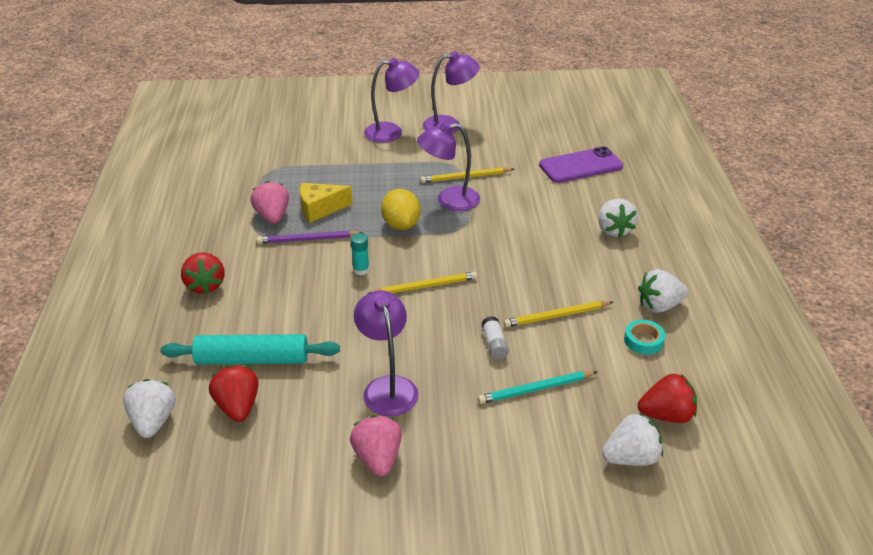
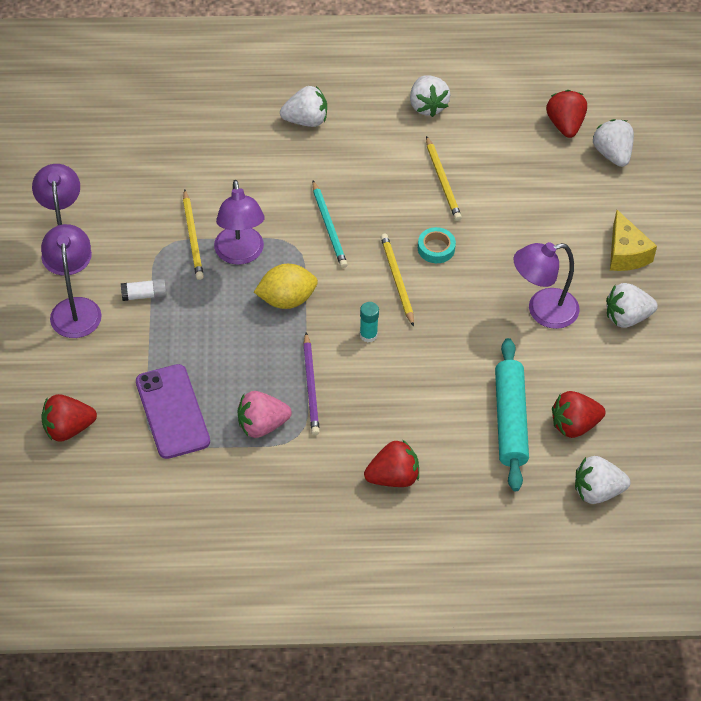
camera: 90 degrees left, 15 degrees up
(284, 136) = (68, 429): none -> red strawberry
(320, 209) = (249, 378): yellow cheese -> yellow cheese (626, 253)
(378, 458) = (627, 317): pink strawberry -> white strawberry
(494, 344) = (483, 230): white glue stick -> white glue stick (144, 295)
(535, 389) = (540, 205): turquoise pencil -> turquoise pencil (329, 227)
(580, 166) = (179, 131): purple phone -> purple phone (172, 411)
(643, 340) = (475, 124): turquoise tape -> turquoise tape (436, 248)

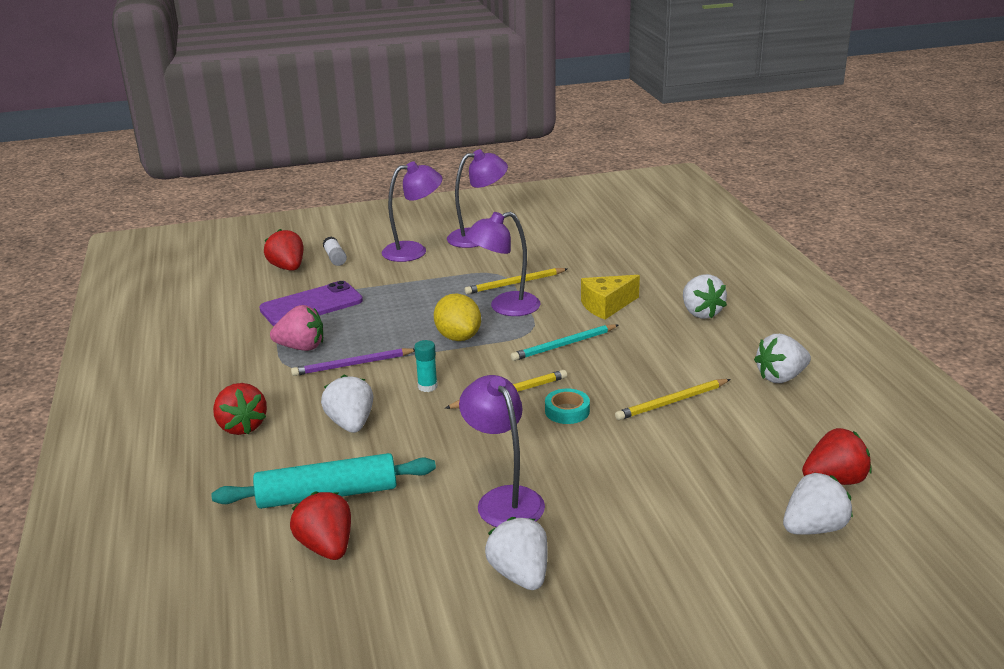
camera: 80 degrees right, 25 degrees down
(144, 295) = (438, 274): white glue stick -> white glue stick (335, 258)
(262, 425) = (301, 347): pink strawberry -> pink strawberry turned 120 degrees clockwise
(597, 491) = (223, 579): white strawberry -> white strawberry (351, 424)
(626, 253) = (635, 561): yellow cheese -> yellow cheese (606, 306)

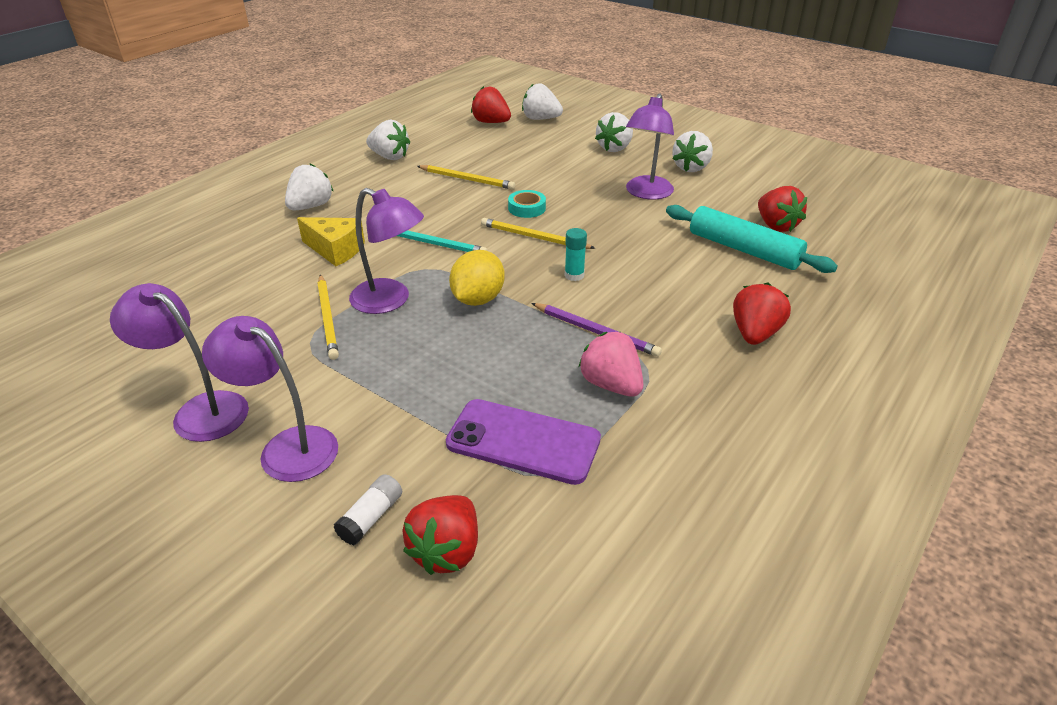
camera: 130 degrees left, 10 degrees up
(326, 547) = (776, 226): red strawberry -> red strawberry turned 45 degrees counterclockwise
(351, 424) = (669, 283): white strawberry -> white strawberry (615, 148)
(515, 283) = (328, 318): yellow pencil -> yellow pencil turned 45 degrees clockwise

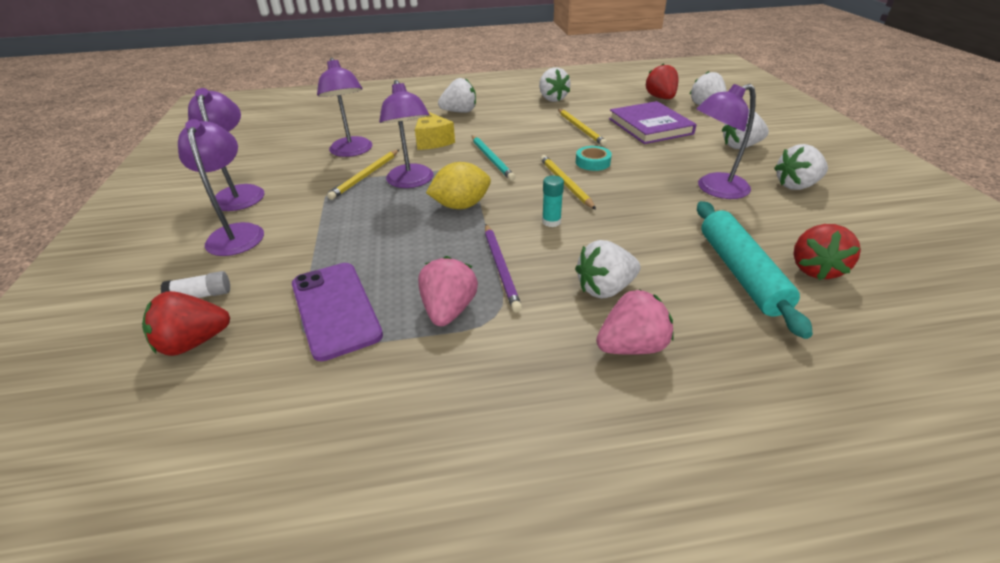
camera: 45 degrees right, 0 degrees up
(260, 301) = (352, 151): none -> purple lamp
(523, 155) = (650, 126): none -> purple book
(686, 306) = (605, 289): none -> white strawberry
(754, 334) = (631, 346): red strawberry -> pink strawberry

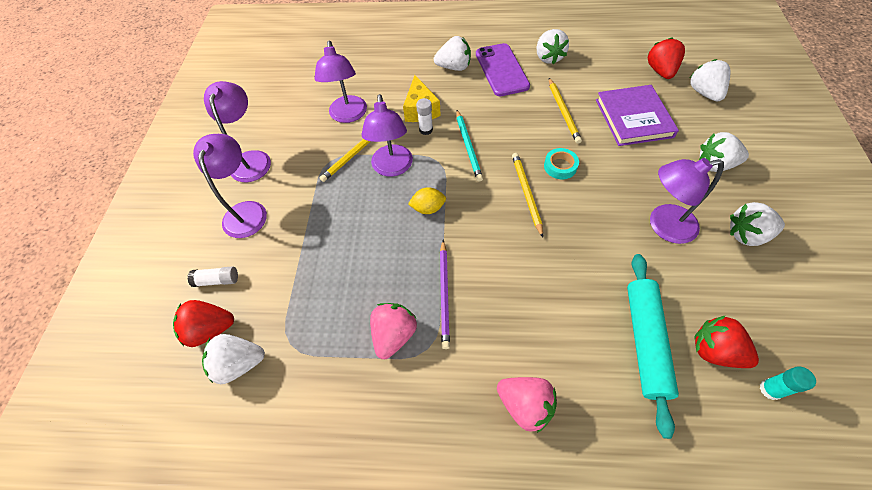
camera: 15 degrees right, 20 degrees up
(335, 309) = (311, 315): purple phone -> purple phone (501, 70)
(442, 153) = (426, 130): none -> white glue stick
(461, 206) = (428, 208): yellow lemon -> yellow lemon, size x0.66
(551, 222) = (500, 244): turquoise glue stick -> turquoise glue stick (770, 389)
(605, 289) = (523, 336): white strawberry -> white strawberry (239, 363)
(631, 346) = (525, 405): pink strawberry -> pink strawberry turned 45 degrees clockwise
(815, 269) = (714, 351): red strawberry -> red strawberry turned 90 degrees clockwise

